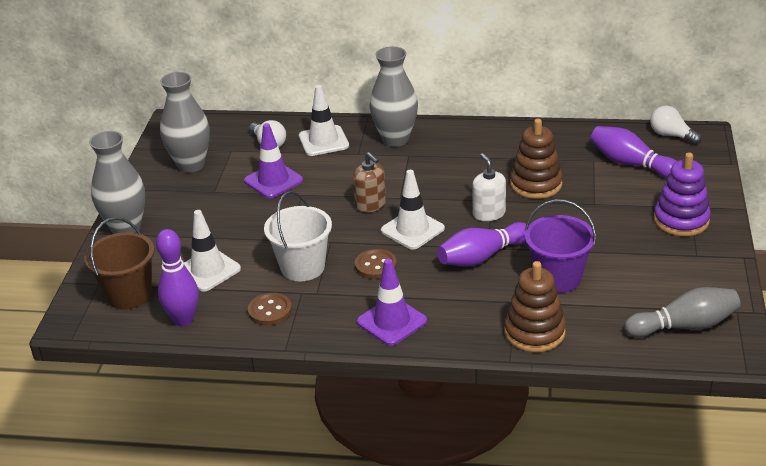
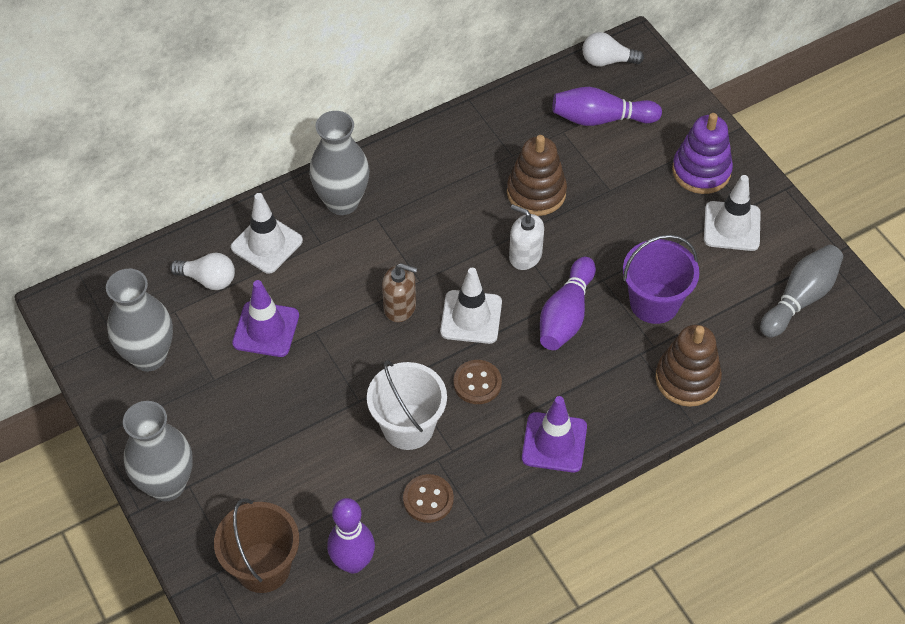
camera: 40 degrees left, 20 degrees up
(208, 270) = (315, 487): white traffic cone -> white traffic cone (732, 226)

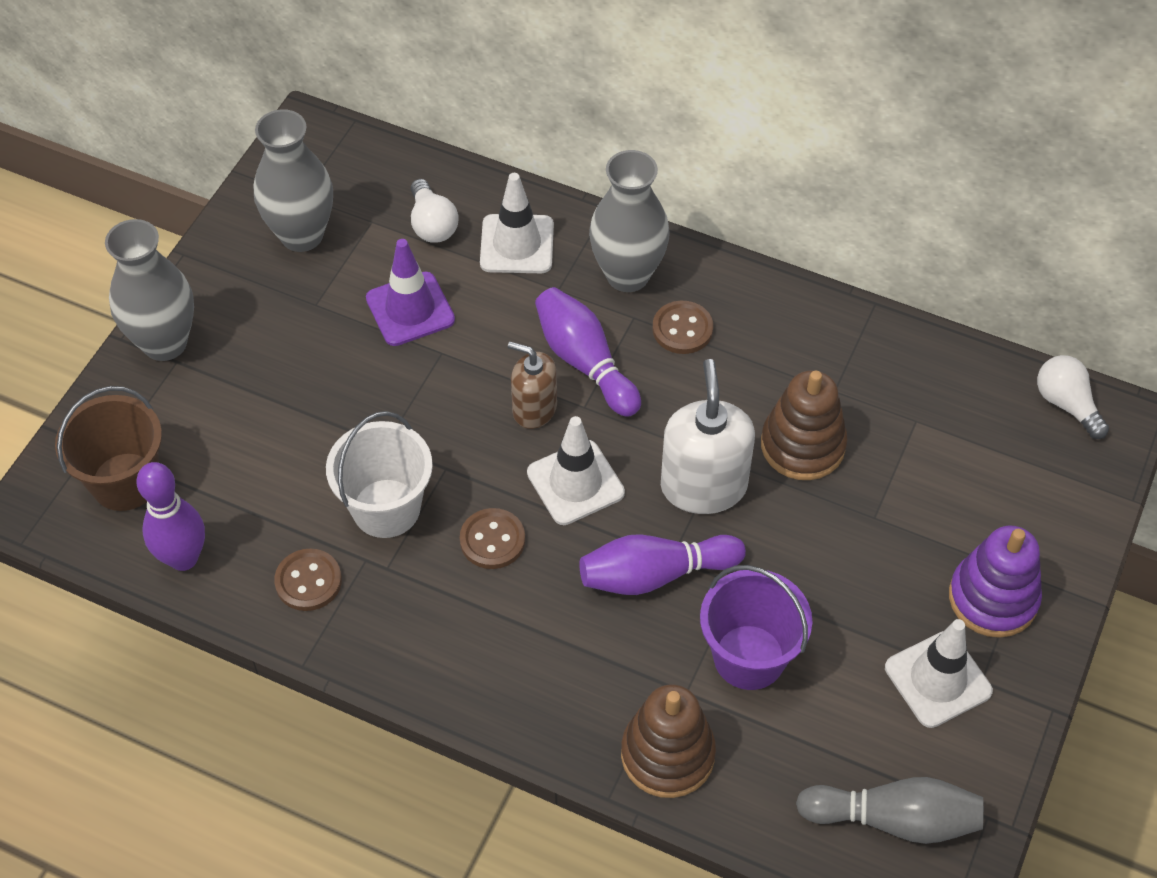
camera: 55 degrees right, 0 degrees up
(400, 307) = (534, 409): brown soap dispenser -> brown soap dispenser turned 135 degrees clockwise
(406, 199) = (682, 329): none -> brown button
(525, 256) = (703, 486): white soap dispenser -> white soap dispenser, size x1.59
(554, 442) = (471, 662): purple traffic cone -> none
(601, 119) = (972, 448): purple bowling pin -> purple bowling pin (585, 362)

